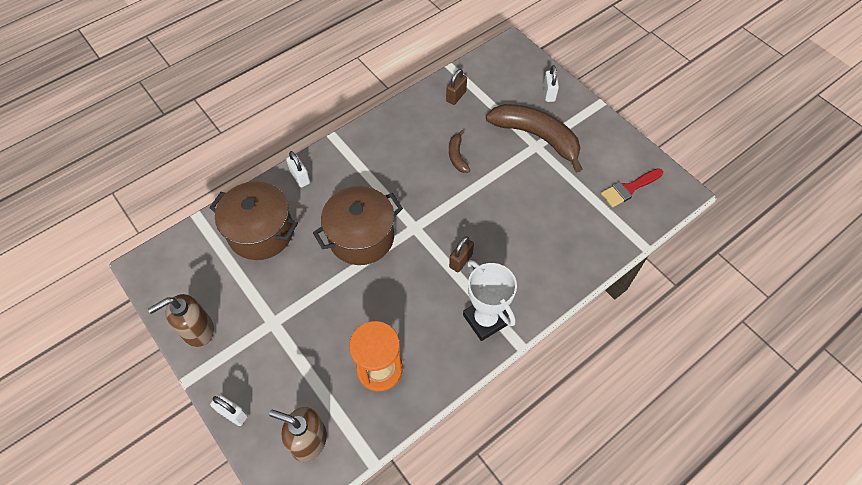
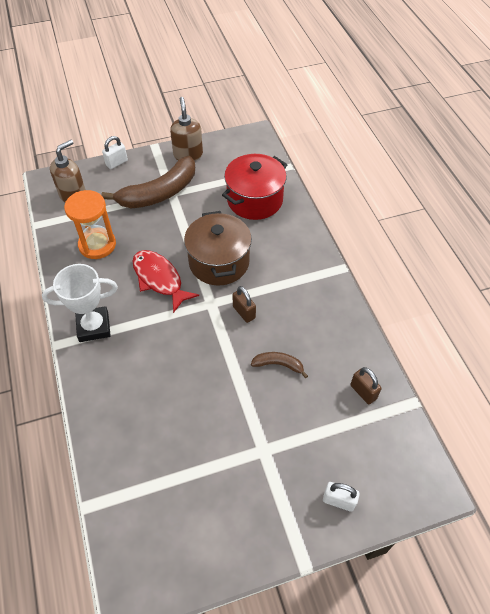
camera: 110 degrees right, 5 degrees down
(261, 232) = (255, 200): brown pot -> red pot
(300, 177) = (301, 235): white padlock -> none
(403, 283) = (159, 279): none -> red fish
(461, 260) = (159, 327): brown padlock -> brown padlock (244, 312)
(537, 137) = (275, 456): brown banana -> brown banana (159, 193)
(629, 188) = (162, 529): red brush -> none

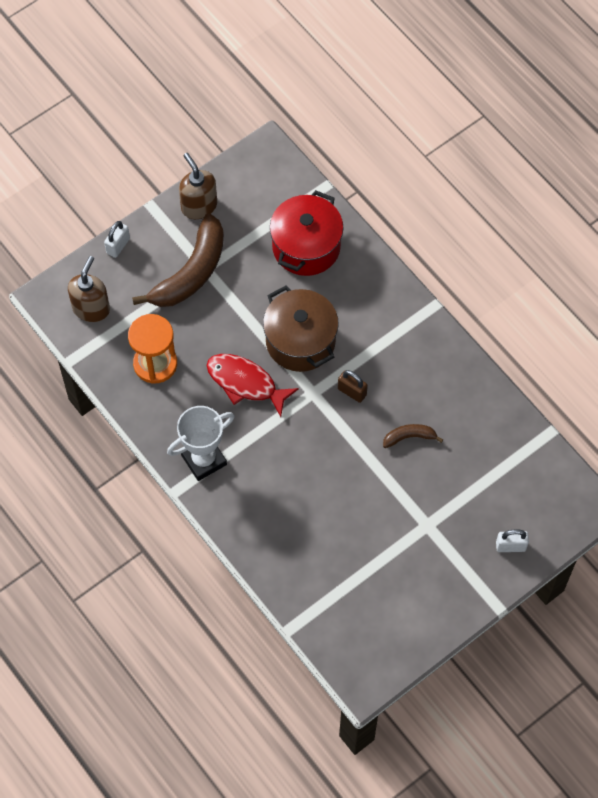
camera: 20 degrees left, 10 degrees up
(363, 392) = (500, 437): brown padlock -> none

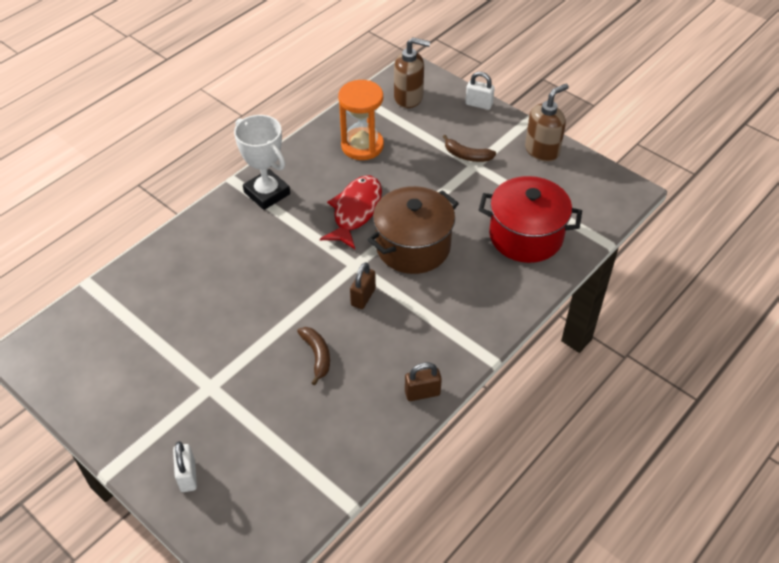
camera: 80 degrees right, 15 degrees down
(191, 272) = (467, 155): brown banana -> brown banana, size x0.46
(460, 362) = (422, 393): none -> brown padlock

